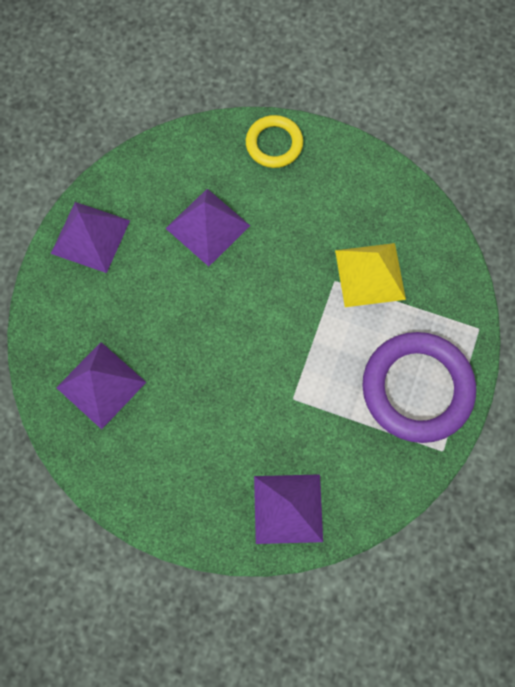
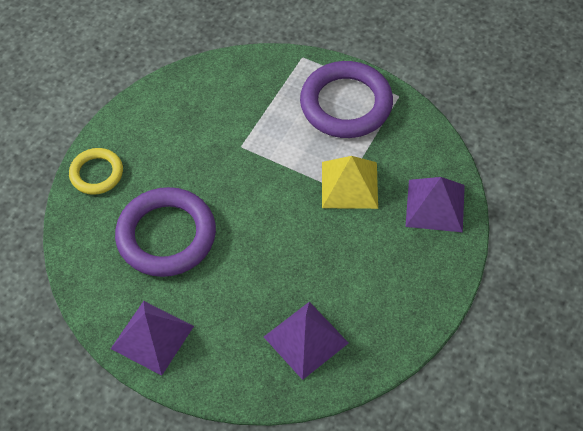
camera: 80 degrees left, 15 degrees down
(207, 226) = (166, 236): purple pyramid -> purple ring
(370, 274) = (240, 121): yellow pyramid -> yellow pyramid (349, 185)

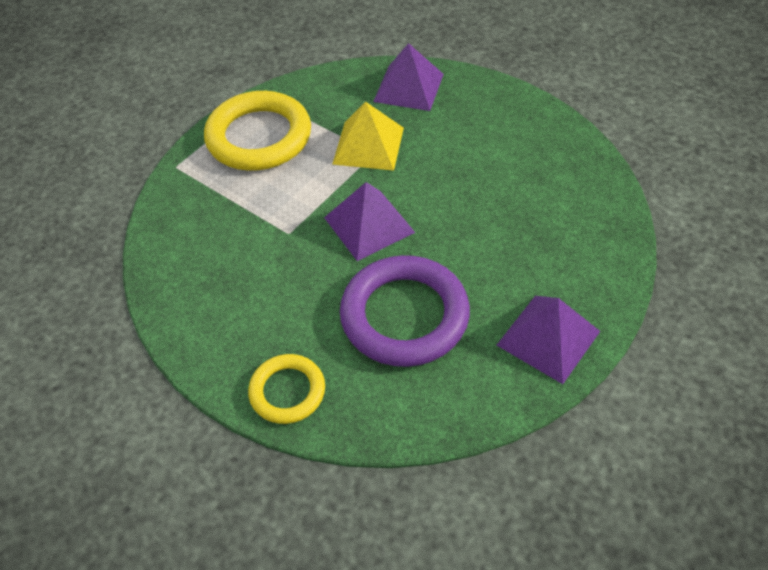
camera: 80 degrees left, 5 degrees down
(305, 339) = (557, 199): purple pyramid -> purple pyramid (369, 225)
(346, 104) = (259, 137): purple ring -> yellow ring

